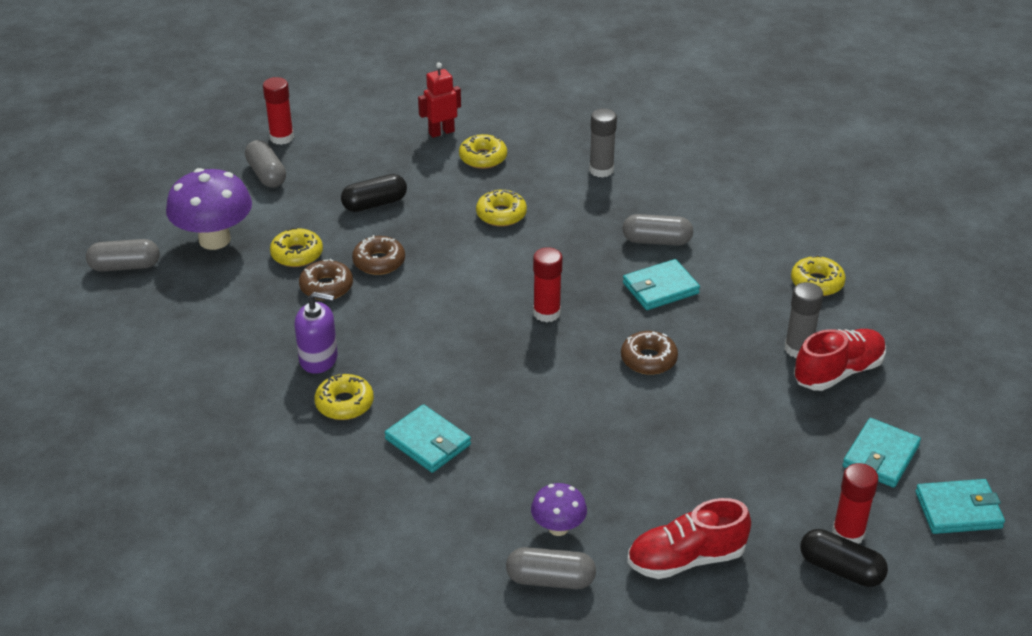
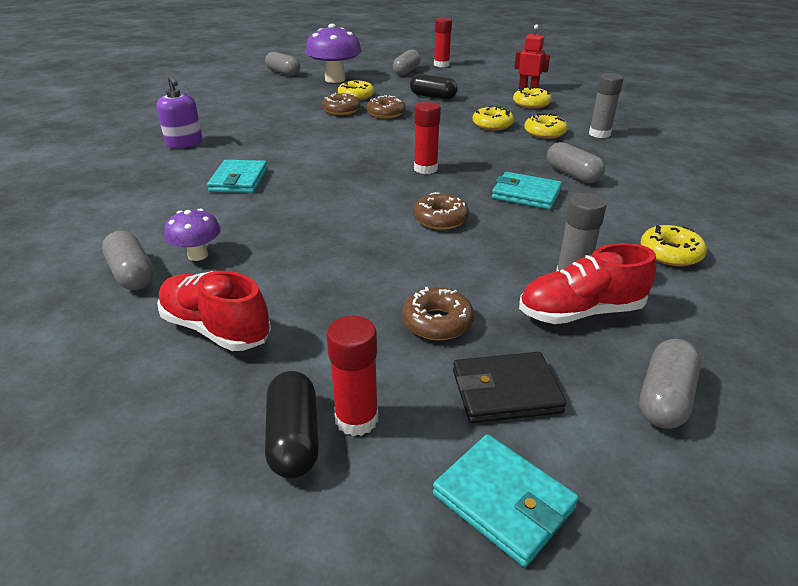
camera: 50 degrees right, 5 degrees down
(318, 359) = (275, 129): purple soap dispenser -> purple soap dispenser (184, 143)
(344, 403) = (244, 147): yellow donut -> yellow donut (544, 133)
(785, 444) = (437, 322): none -> brown donut
(838, 372) = (580, 312): red shoe -> red shoe turned 150 degrees clockwise
(880, 456) = (505, 391): turquoise wallet -> black wallet
(942, 397) = (664, 398): none -> grey capsule

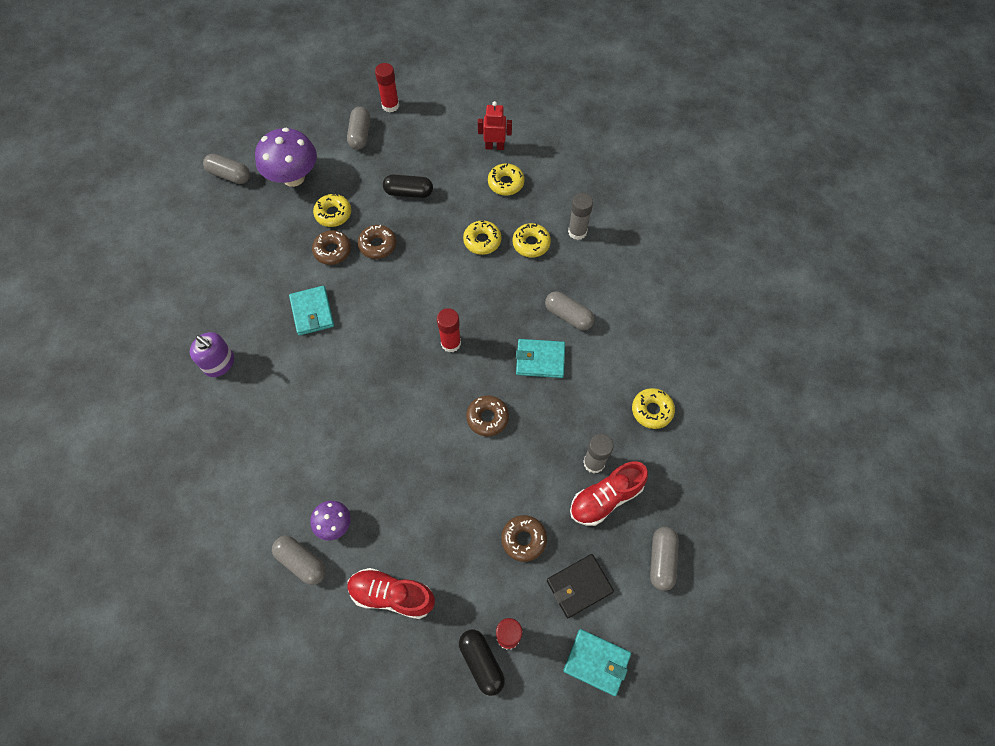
camera: 20 degrees left, 30 degrees up
(239, 180) = (306, 412): turquoise wallet -> turquoise wallet (312, 312)

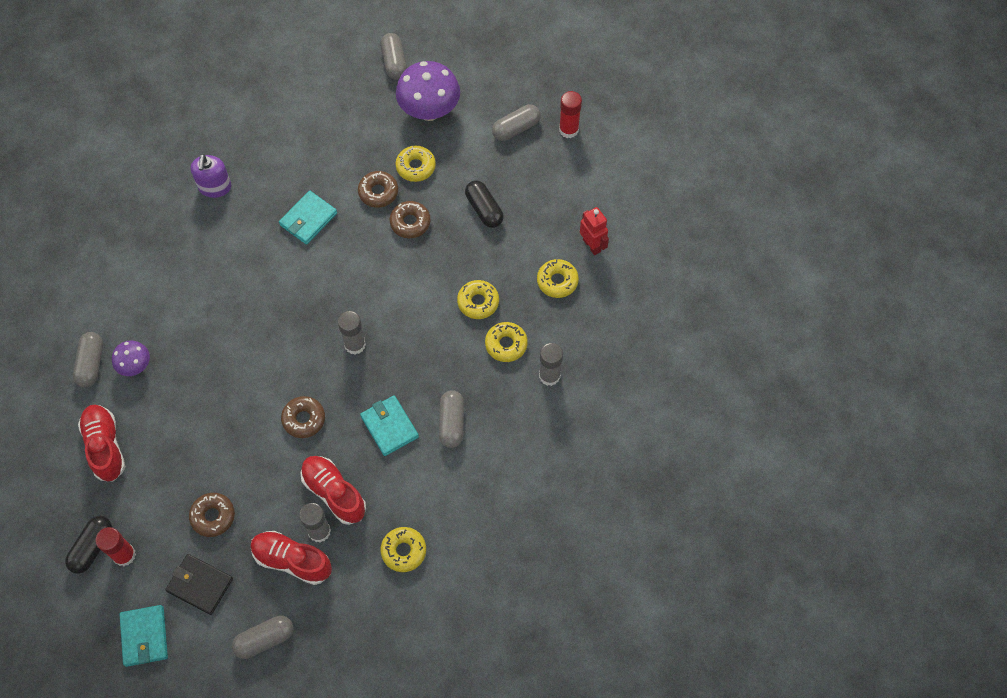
camera: 55 degrees right, 0 degrees up
(451, 343) = (355, 344): red glue stick -> grey glue stick
(568, 432) = (334, 493): none -> red shoe

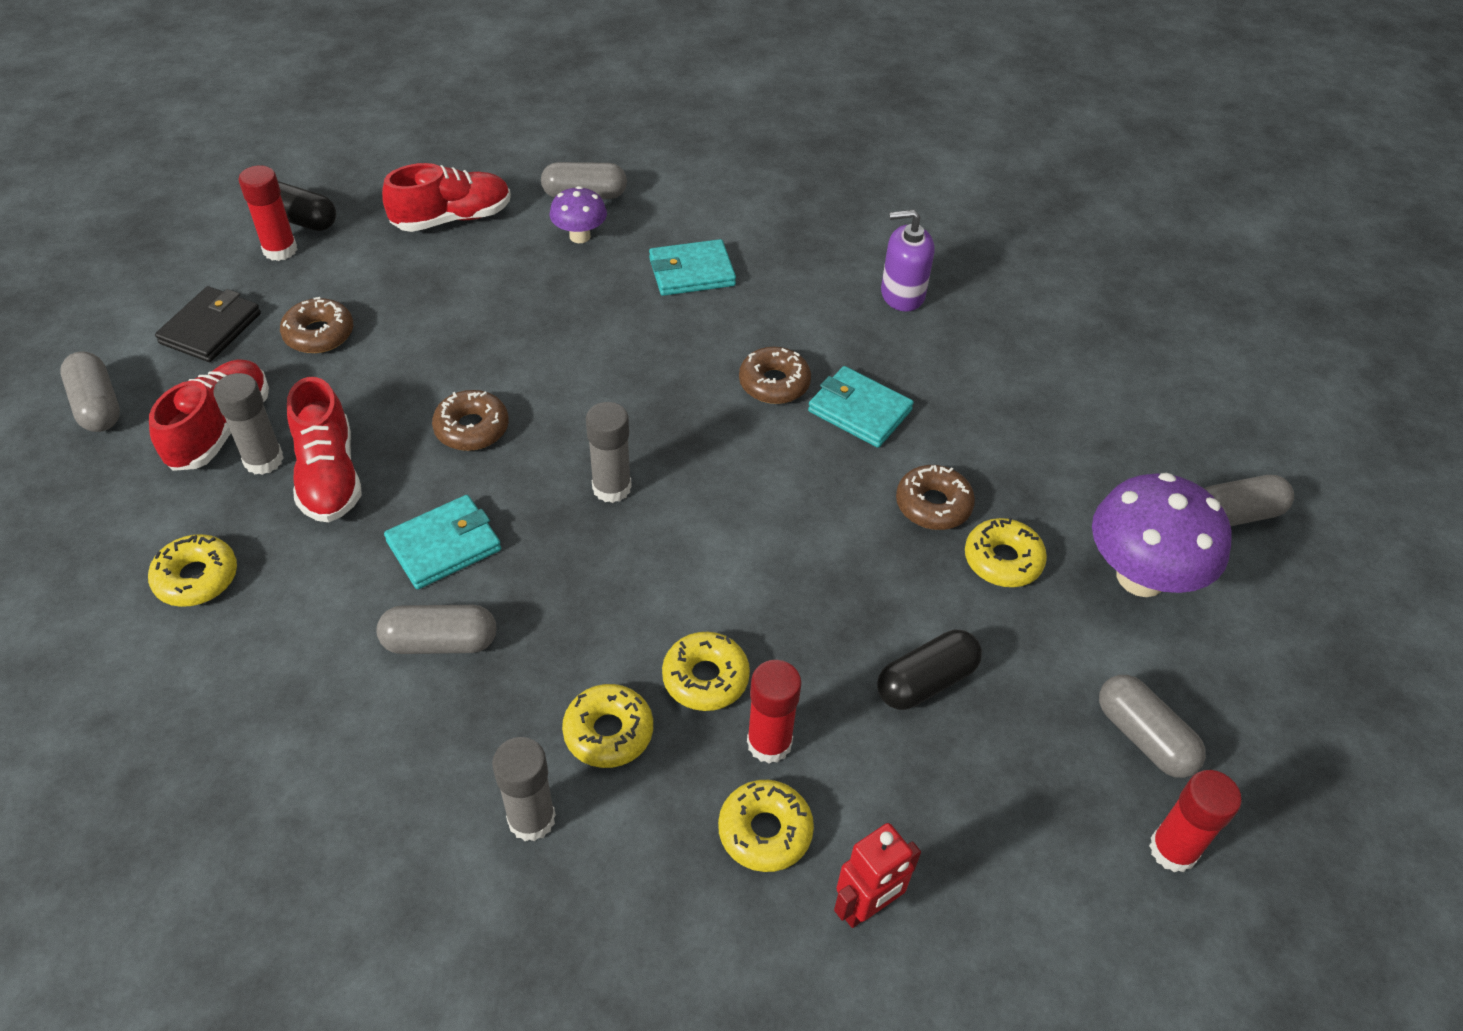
camera: 85 degrees right, 15 degrees down
(144, 636) = (149, 279): turquoise wallet -> turquoise wallet (691, 272)
(334, 493) = (329, 475): red shoe -> red shoe turned 120 degrees clockwise
(410, 222) = (875, 557): brown donut -> brown donut (774, 383)
(514, 277) = (769, 743): none -> red glue stick

